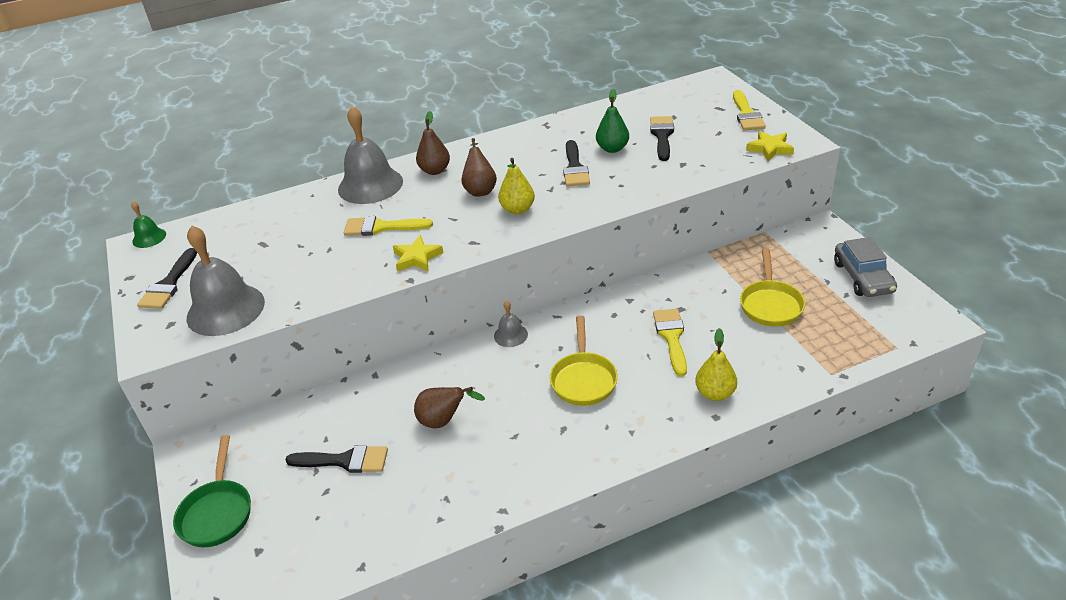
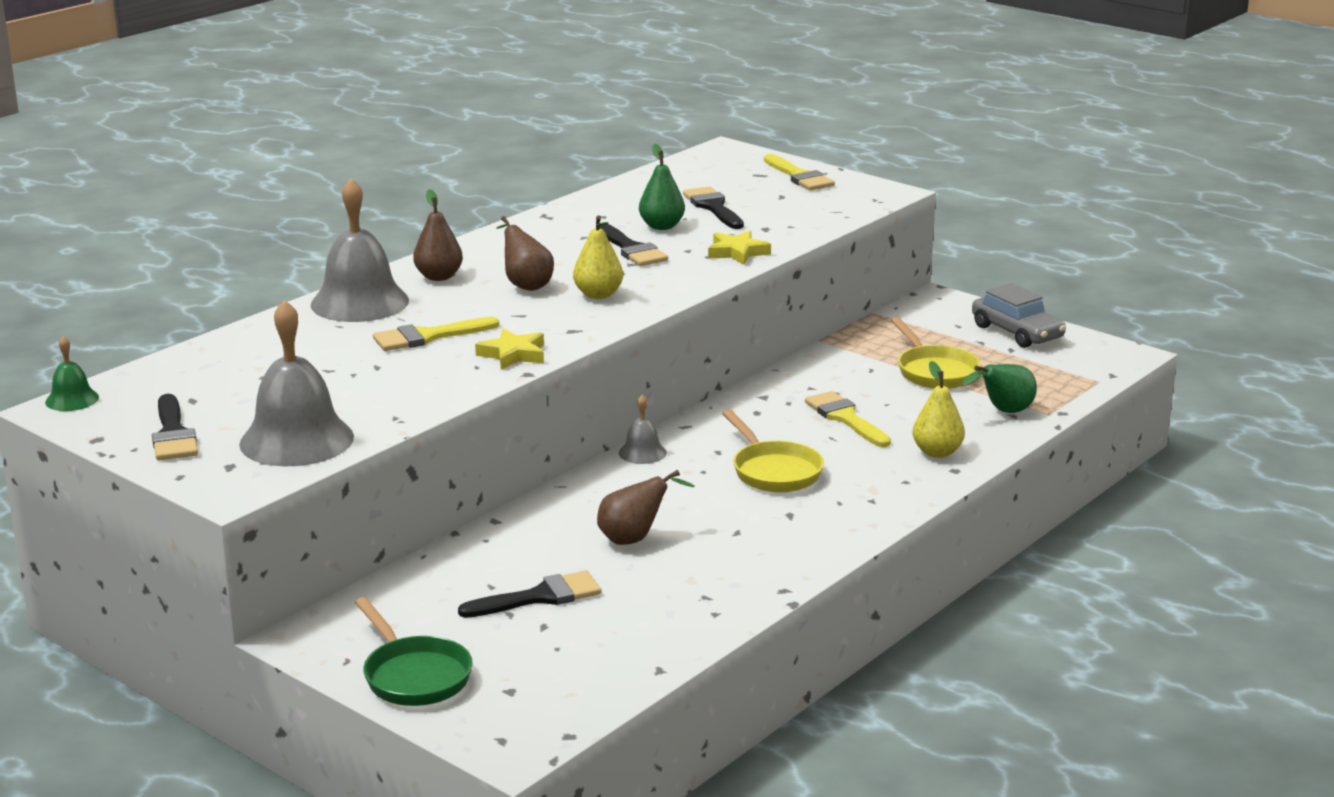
camera: 30 degrees left, 15 degrees down
(770, 149) = (857, 202): yellow star -> yellow star (737, 252)
(796, 362) = (1003, 412): none -> green pear

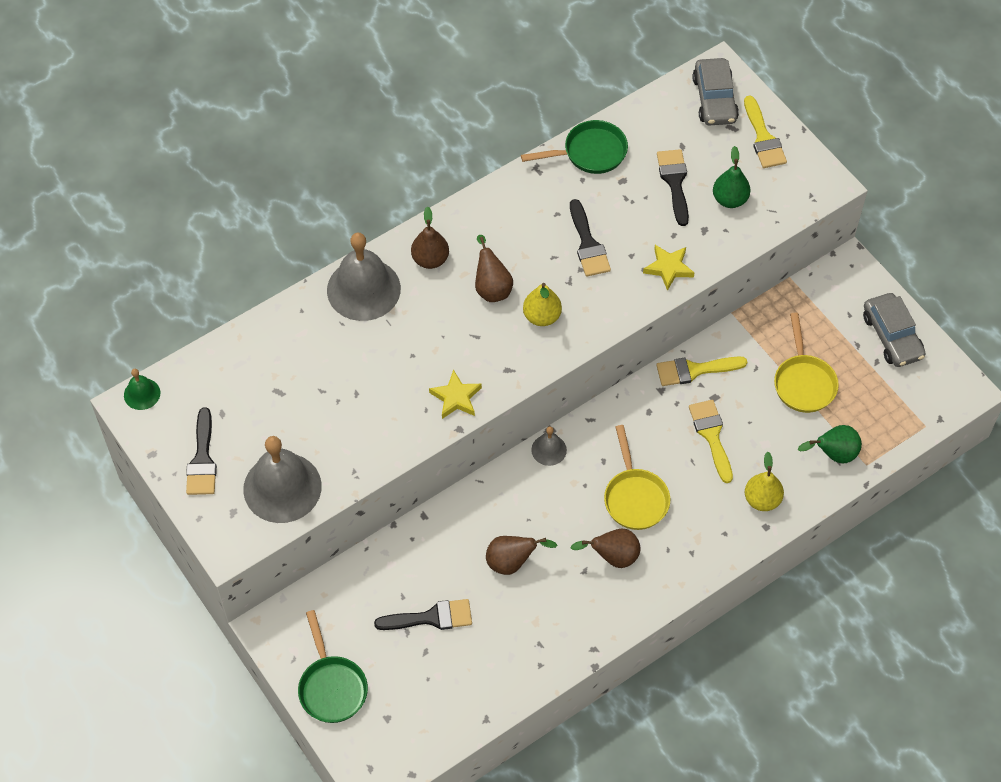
camera: 15 degrees right, 35 degrees up
(427, 337) = (401, 356): yellow brush -> yellow brush (694, 370)
(604, 202) = (590, 153): none -> green pan
(661, 226) = (623, 208): green pear -> green pear (729, 199)
(730, 163) = (714, 99): none -> grey car
(770, 517) = (613, 557): none -> brown pear

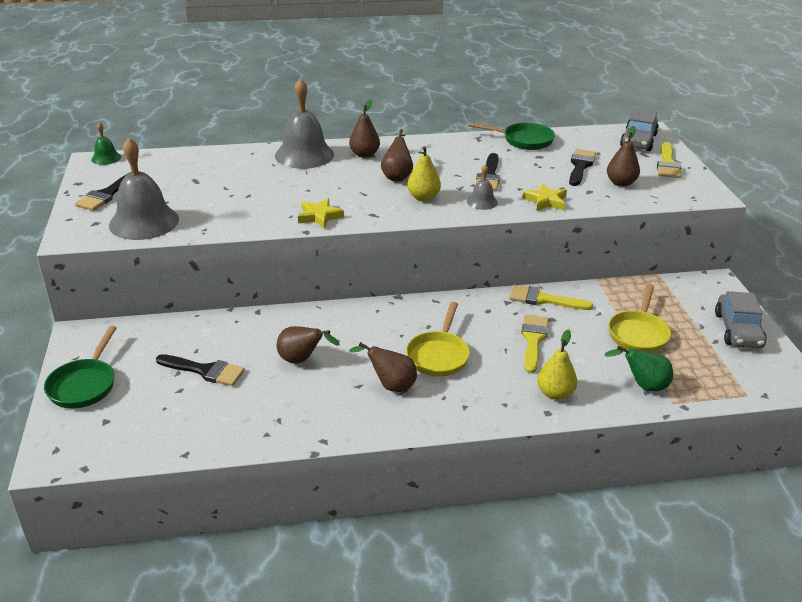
camera: 25 degrees right, 25 degrees down
(549, 450) = (388, 306): grey bell -> grey bell (482, 202)
(729, 199) = (620, 183): green pear -> brown pear

